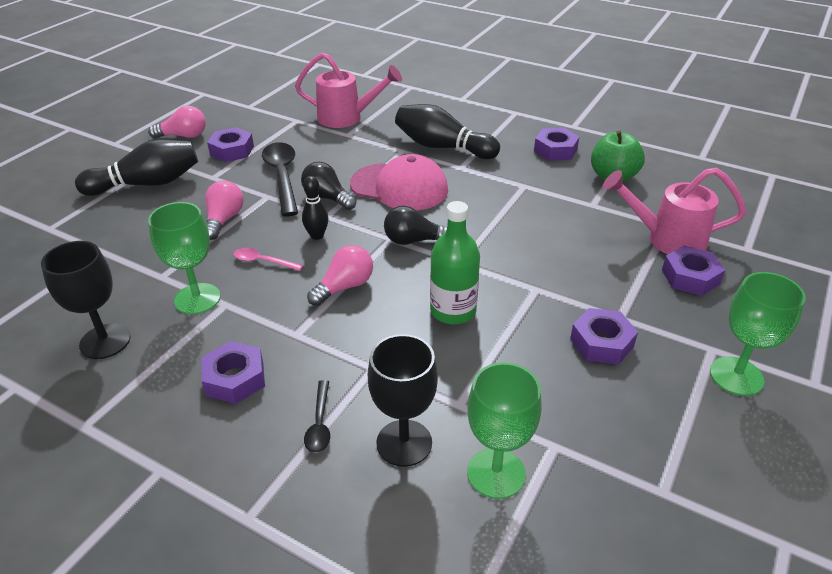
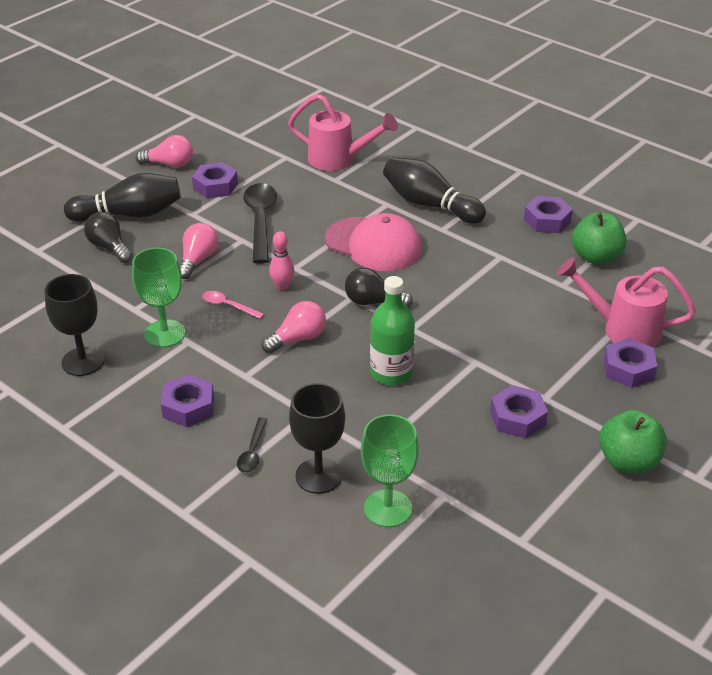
camera: 10 degrees right, 0 degrees up
(317, 236) = (282, 286): black bowling pin -> pink bowling pin
(327, 198) = (300, 248): black light bulb -> black light bulb (109, 247)
(736, 376) = (628, 462): green goblet -> green apple

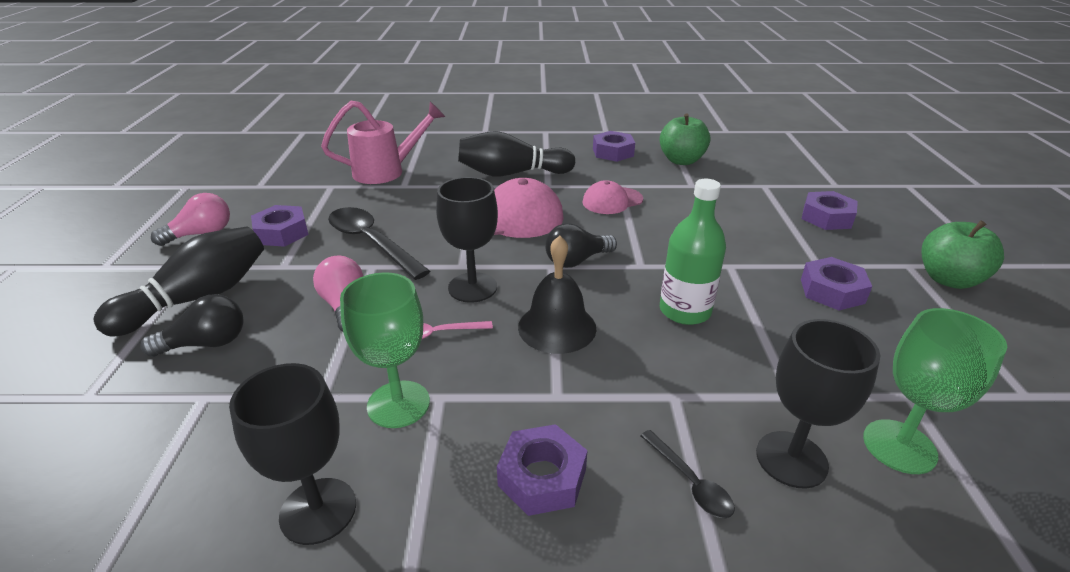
camera: 40 degrees left, 5 degrees down
(109, 247) = (206, 343): black light bulb -> black light bulb turned 150 degrees clockwise
(282, 286) = (472, 287): pink bowling pin -> black goblet
(298, 339) = (557, 327): pink light bulb -> black bell
(472, 267) = (612, 201): none -> pink cap
(622, 329) = (777, 195): pink watering can -> none

